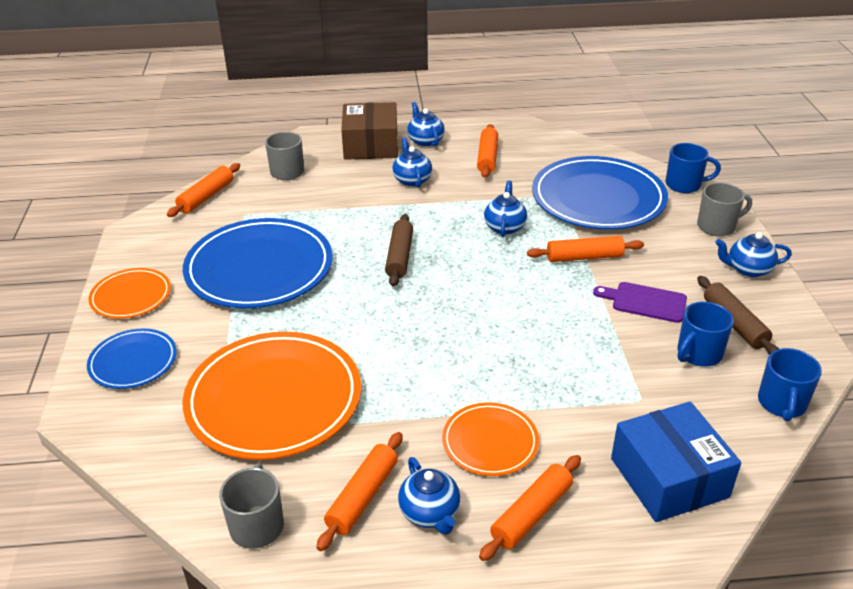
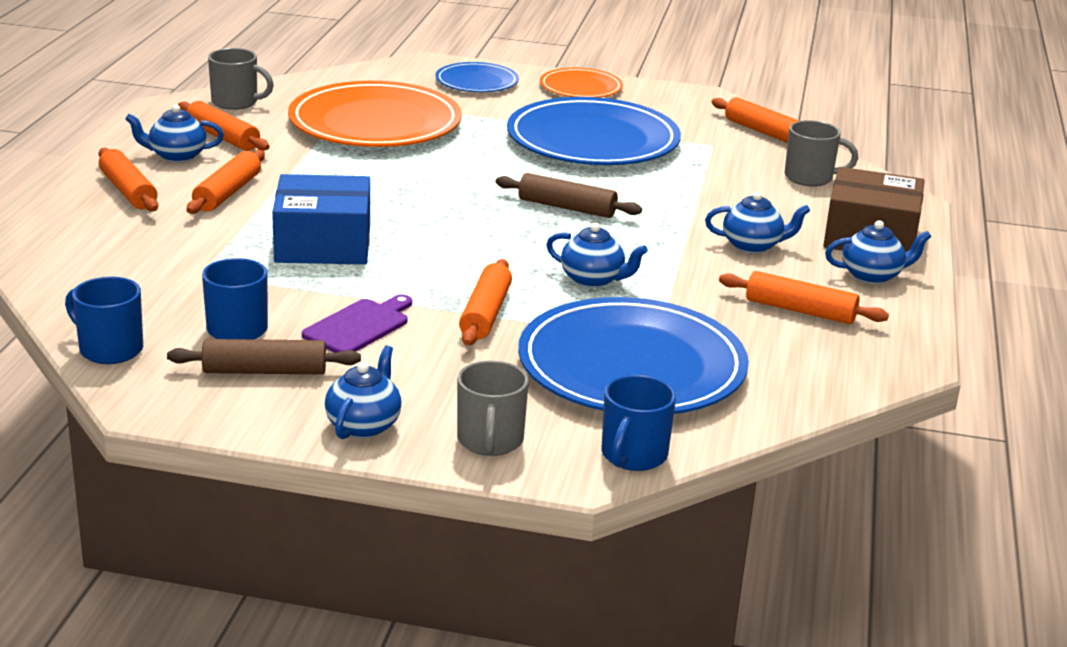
camera: 105 degrees right, 10 degrees down
(490, 442) = (227, 193): orange plate -> orange rolling pin
(669, 477) = (93, 257): blue box -> blue box (323, 244)

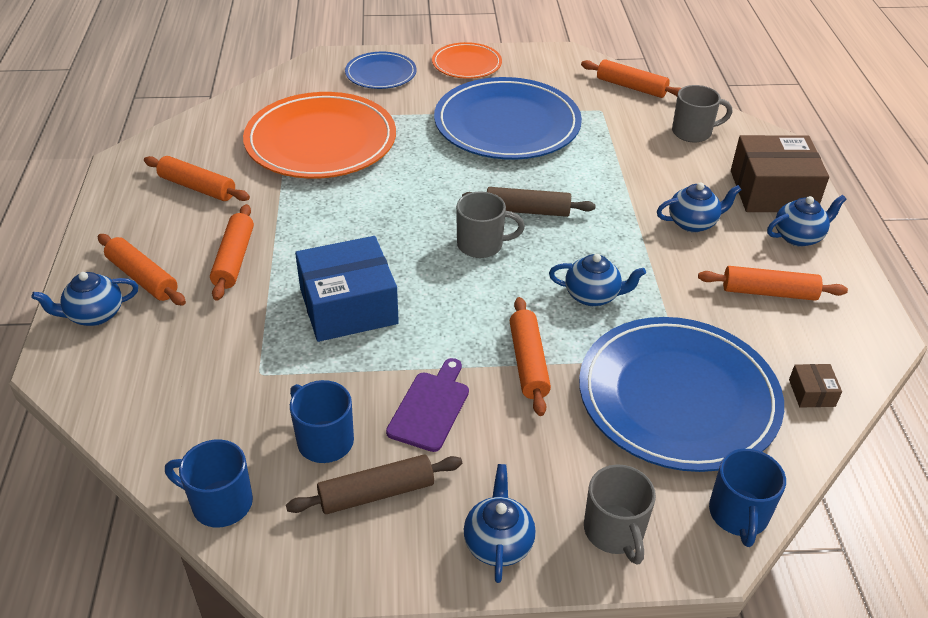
camera: 15 degrees left, 15 degrees up
(176, 156) = (167, 221): blue teapot -> blue teapot (94, 315)
(236, 102) = (189, 140): grey mug -> grey mug (481, 245)
(788, 390) = (811, 393): none -> brown box

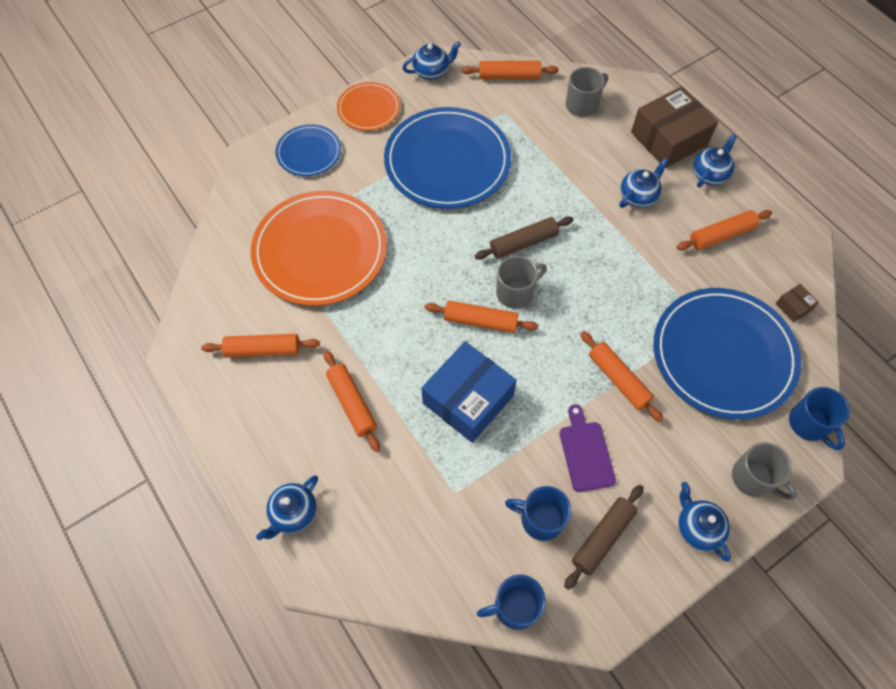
camera: 30 degrees left, 20 degrees up
(143, 278) = (299, 459): orange rolling pin -> orange rolling pin (480, 321)
(593, 296) = (619, 299): blue teapot -> blue teapot (431, 72)

